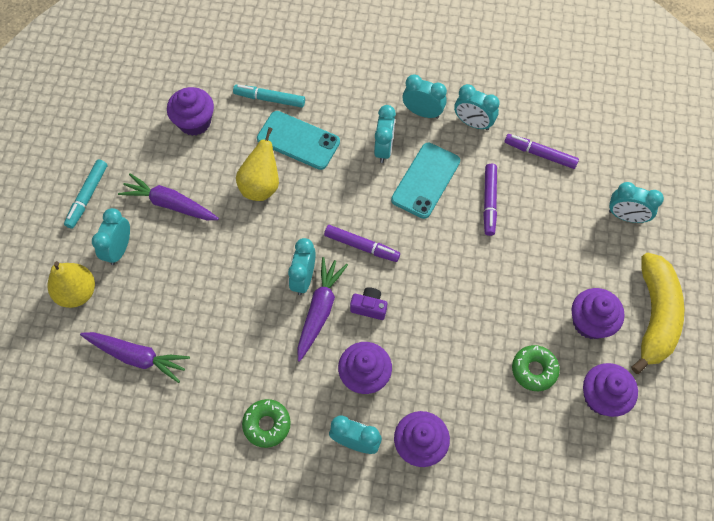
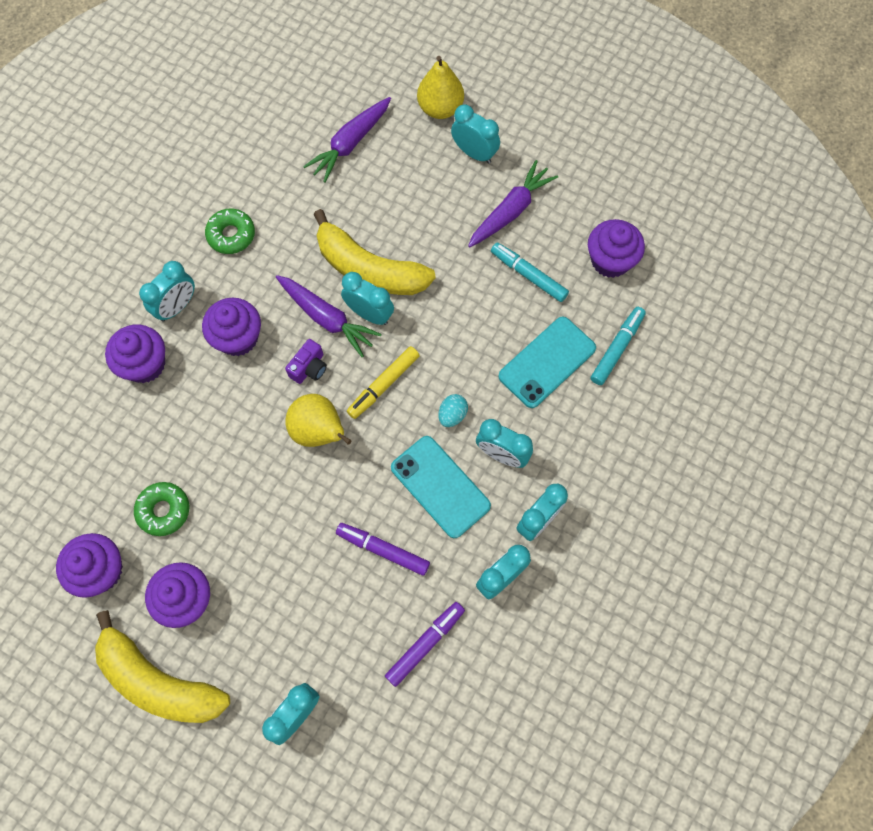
camera: 110 degrees right, 5 degrees up
(87, 196) = (549, 138): turquoise marker -> turquoise marker (528, 275)
(261, 186) = (500, 305): yellow pear -> yellow pear (319, 431)
(261, 294) = (369, 269): none -> yellow banana
(361, 246) = (383, 385): purple marker -> yellow marker
(366, 190) = (452, 415): none -> turquoise egg

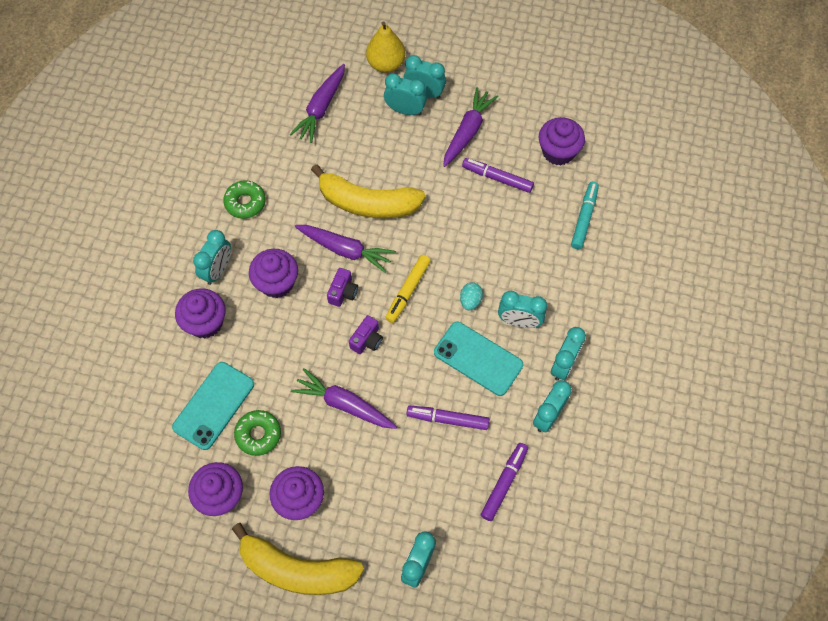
camera: 15 degrees left, 5 degrees down
(270, 500) = (344, 404): none -> purple carrot
(319, 431) = (367, 340): yellow pear -> purple camera
(369, 314) = (379, 238): turquoise clock -> turquoise clock (405, 110)
(528, 275) = (497, 178): turquoise marker -> purple marker
(547, 362) = (533, 242): turquoise phone -> turquoise phone (214, 405)

